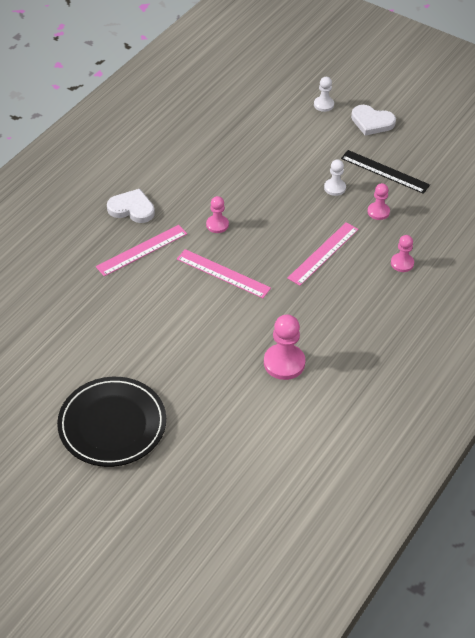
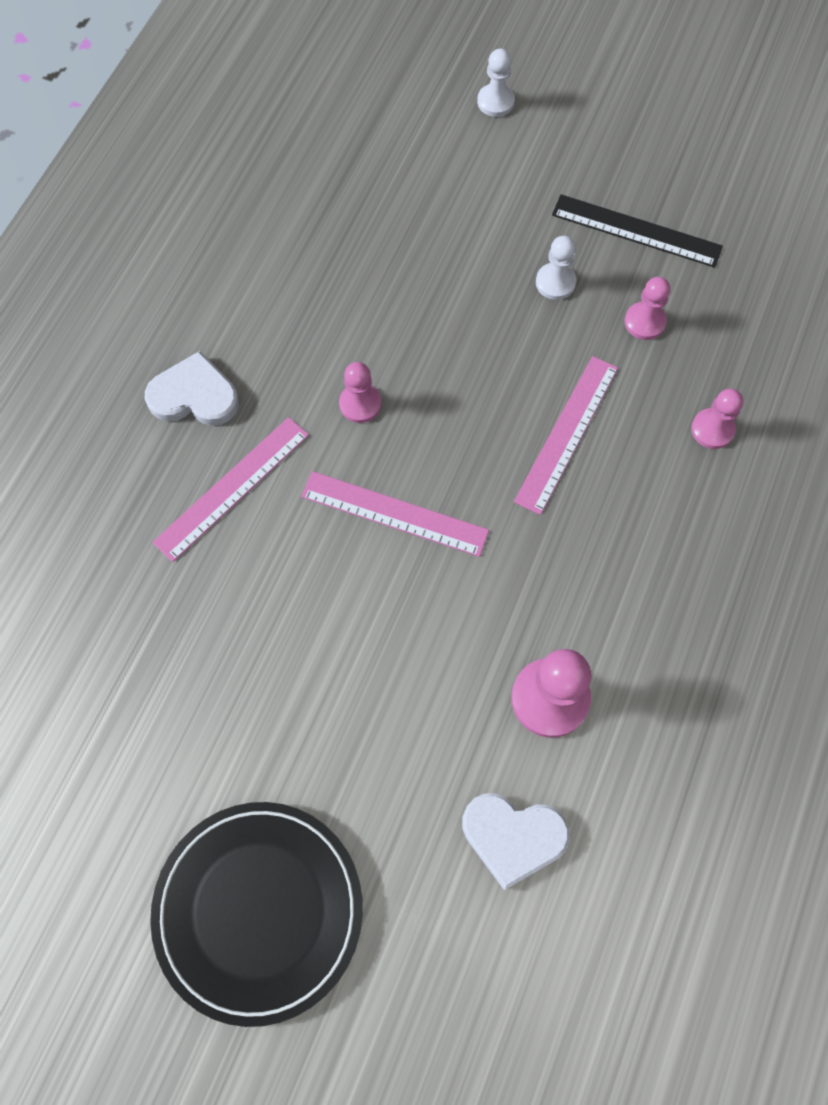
camera: 10 degrees left, 20 degrees up
(372, 122) = (589, 126): white heart -> white heart (513, 837)

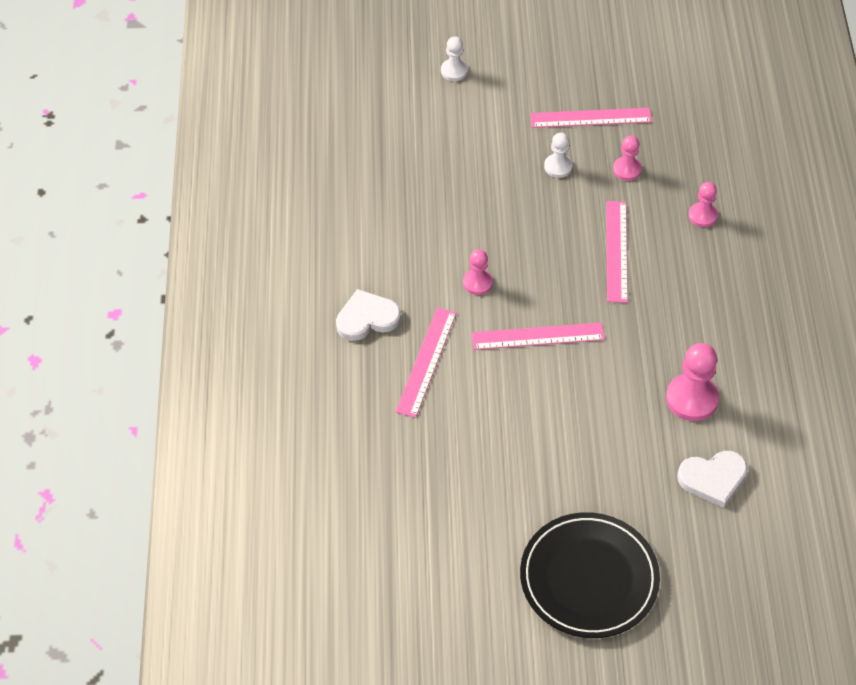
camera: 25 degrees left, 15 degrees down
(636, 231) = (591, 118): black ruler -> pink ruler

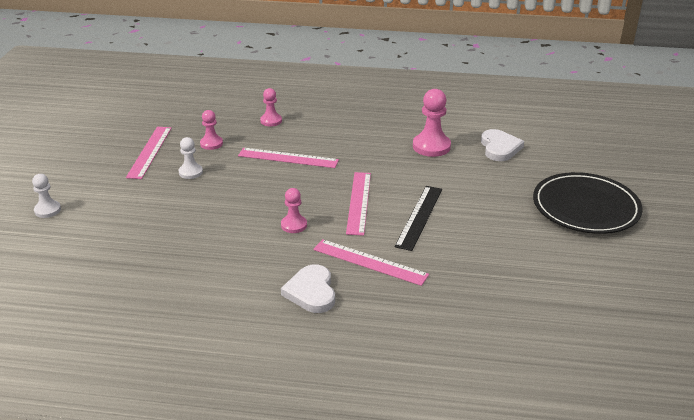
camera: 80 degrees left, 20 degrees down
(523, 399) = (419, 217): none -> black ruler

